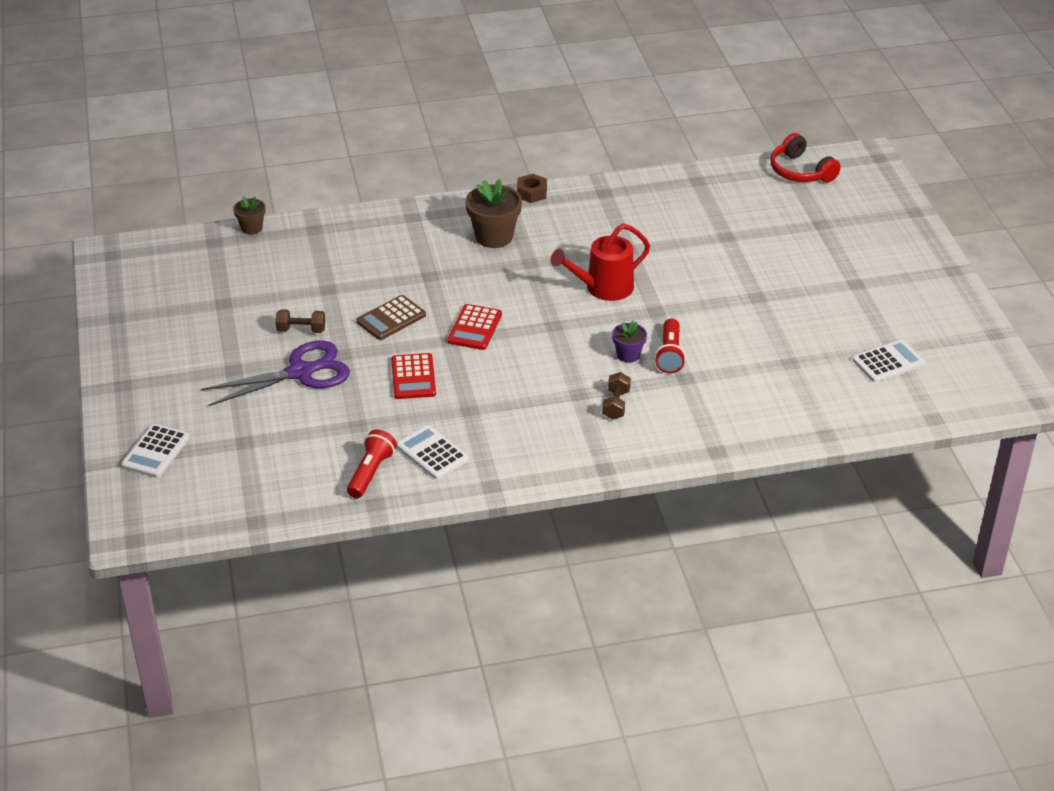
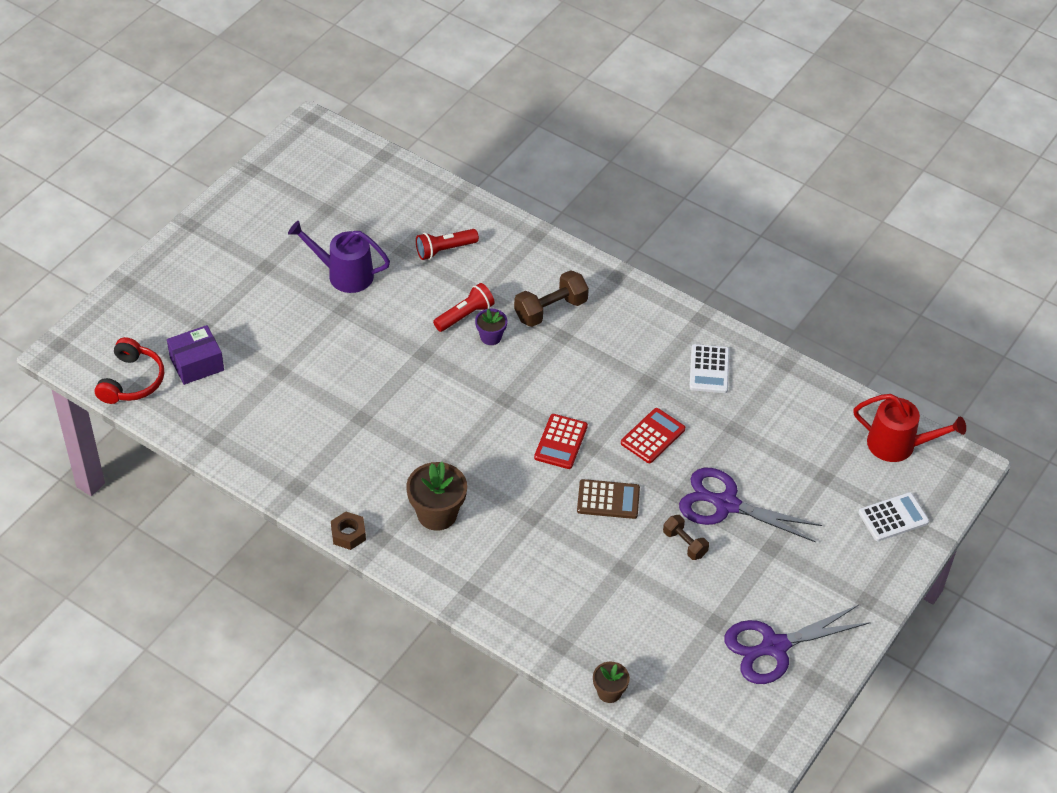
camera: 135 degrees left, 10 degrees up
(165, 316) = (774, 647): none -> purple scissors
(371, 473) = (764, 386): red flashlight -> red flashlight (444, 250)
(474, 328) = (561, 442): red calculator -> red calculator turned 135 degrees clockwise
(603, 288) = (429, 401): red watering can -> red watering can (898, 445)
(616, 405) = (550, 310): brown dumbbell -> brown dumbbell, size x1.63
(783, 204) = (197, 364): none -> purple box
(797, 317) = (344, 274): none -> purple watering can
(888, 362) = (345, 204): white calculator -> none

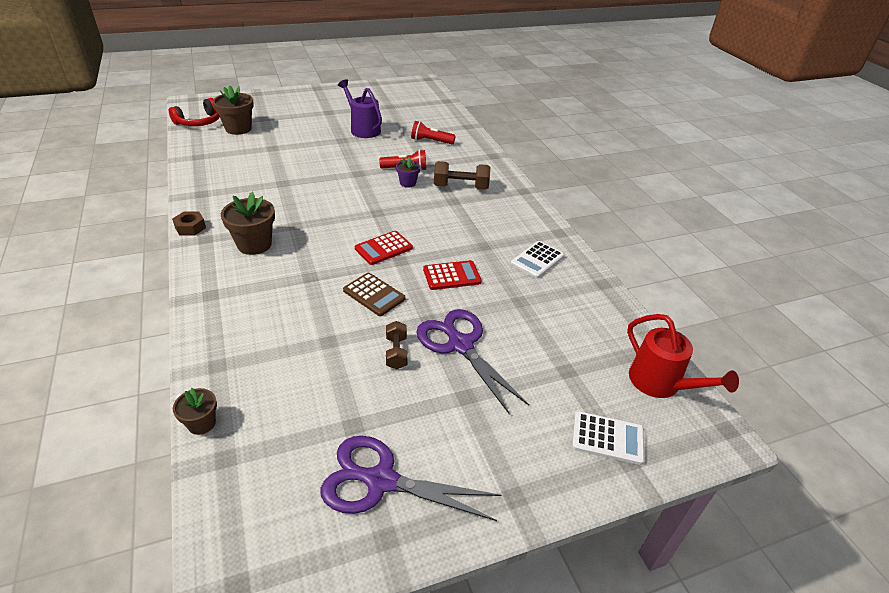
camera: 35 degrees right, 10 degrees down
(197, 364) = (238, 129): purple box -> brown flower pot

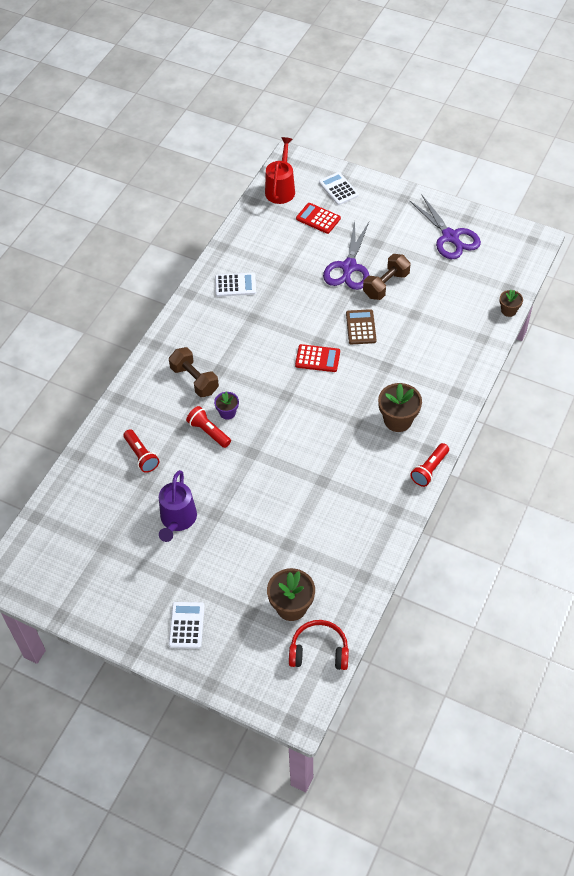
camera: 130 degrees left, 15 degrees up
(190, 227) = (429, 469): brown nut -> red flashlight
(298, 102) = (186, 625): none -> white calculator
(396, 352) = (386, 285): brown dumbbell -> brown dumbbell, size x1.63
(452, 276) = (301, 309): red calculator -> red calculator (318, 218)

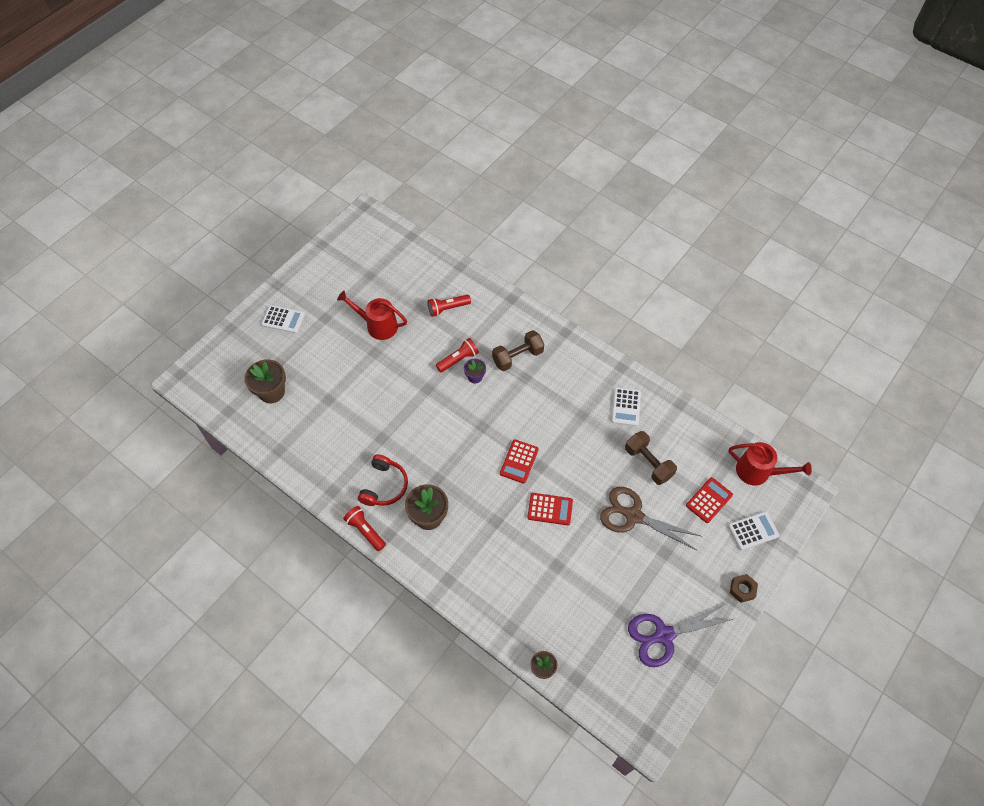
camera: 100 degrees right, 5 degrees up
(177, 520) = (377, 325): purple watering can -> red watering can
(319, 651) = (226, 404): red headphones -> red headphones (384, 486)
(348, 267) = (633, 515): purple scissors -> brown scissors
(361, 327) = (550, 509): brown calculator -> red calculator
(386, 285) = (602, 547): brown dumbbell -> brown dumbbell (648, 463)
(393, 192) = (742, 589): none -> brown nut

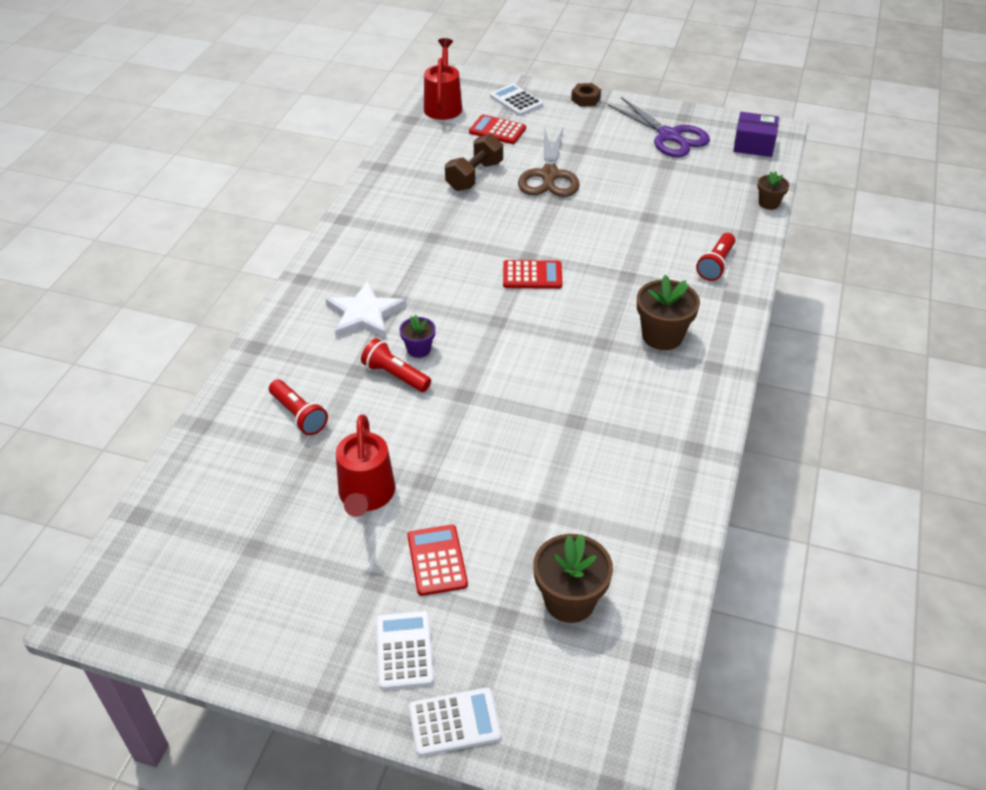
camera: 110 degrees left, 15 degrees down
(365, 531) = (725, 391): red flashlight -> red flashlight (716, 265)
(384, 486) = (648, 393): red headphones -> none
(517, 357) = (364, 314): brown dumbbell -> white star
(550, 509) = (582, 236): red calculator -> red calculator (437, 560)
(626, 407) = (403, 205): white calculator -> white calculator (454, 722)
(629, 703) = (753, 145): none -> purple box

